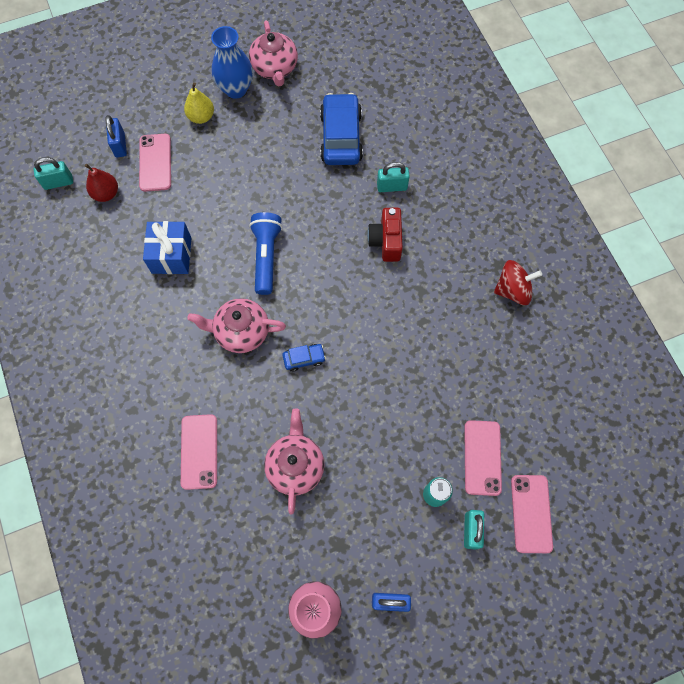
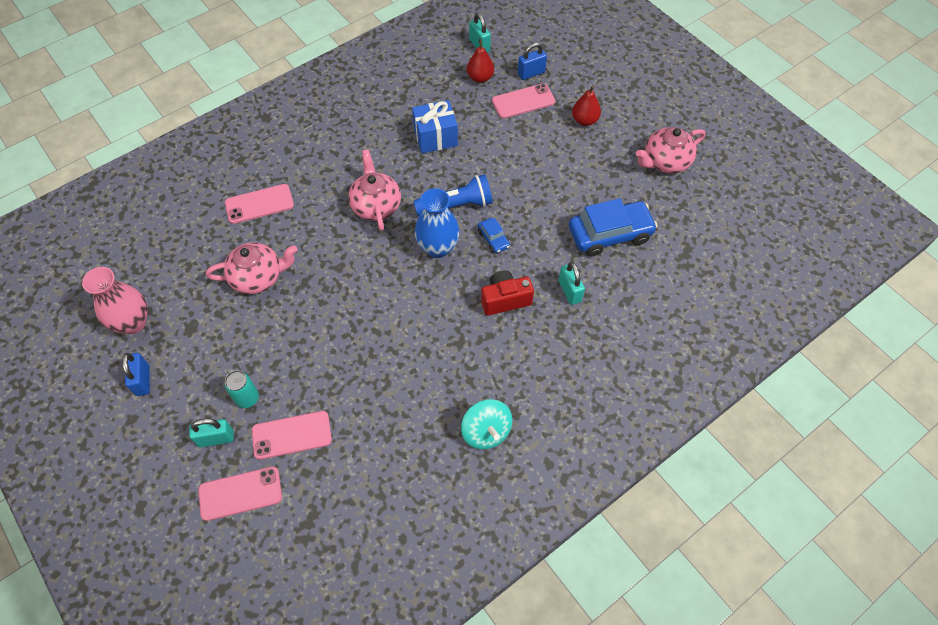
camera: 75 degrees right, 10 degrees down
(201, 117) = (584, 120): yellow pear -> red pear
(236, 89) = (626, 138): blue vase -> blue vase (438, 247)
(304, 359) = (361, 259): blue car -> blue car (493, 239)
(513, 290) = (486, 431): red spinning top -> turquoise spinning top

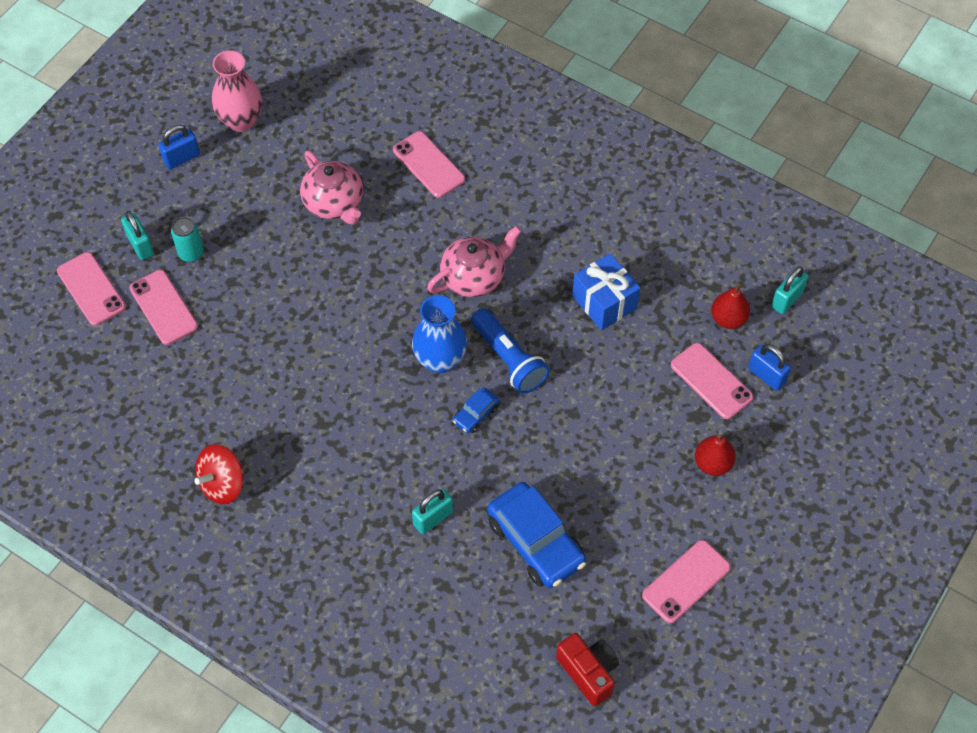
camera: 70 degrees right, 0 degrees up
(486, 431) = (223, 484): turquoise spinning top -> red spinning top
(505, 299) = (395, 452): red camera -> red camera (588, 672)
(665, 161) = (686, 581): pink teapot -> pink phone

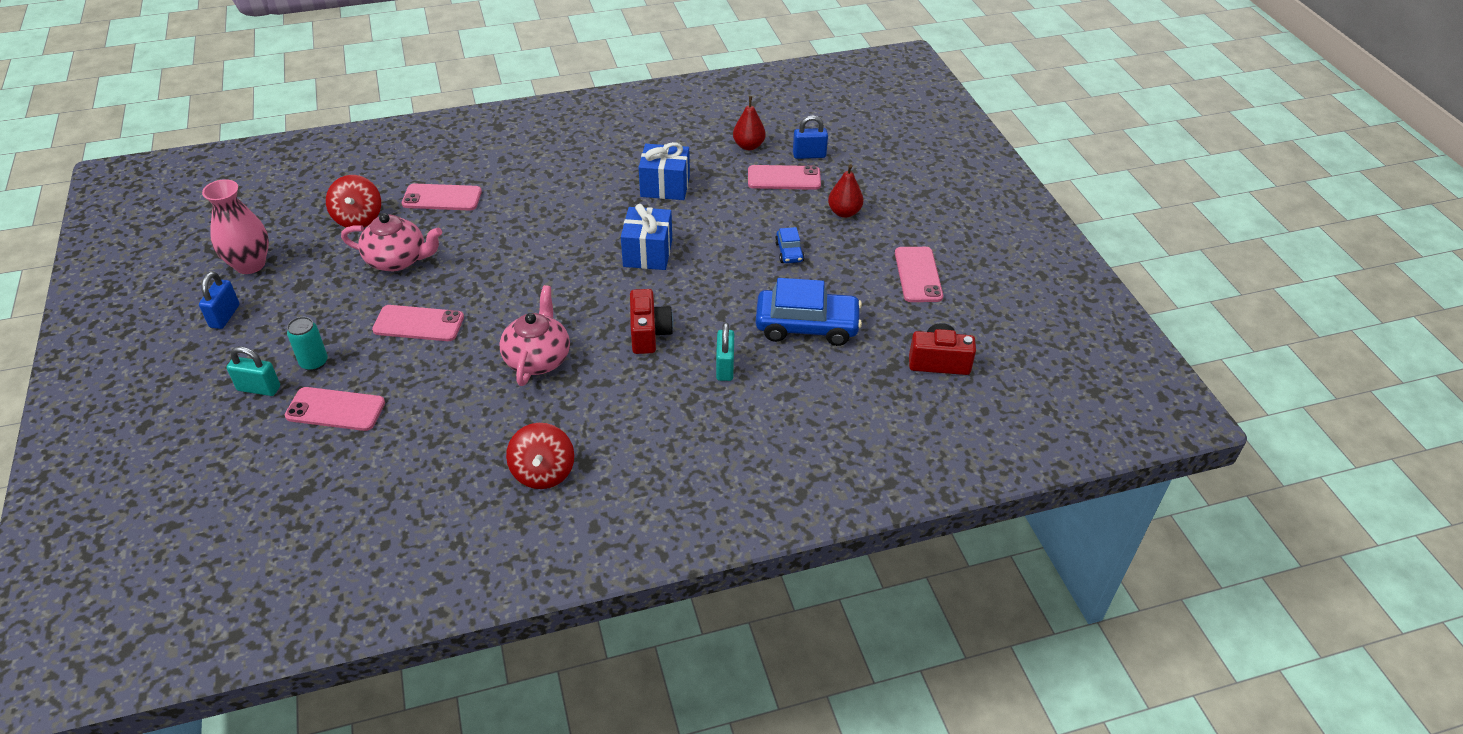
camera: 50 degrees left, 15 degrees down
(91, 289) = (248, 445): pink phone -> pink phone (418, 324)
(351, 135) = (358, 218): none -> red spinning top
(419, 436) = (649, 333): none -> red camera
(440, 360) = (602, 285): blue vase -> none
(474, 277) = (561, 230): pink teapot -> pink teapot (537, 358)
(476, 414) = (669, 294): blue car -> blue car (789, 252)
(509, 359) = (647, 253): blue flashlight -> blue gift
(787, 299) = (766, 117): turquoise padlock -> none

